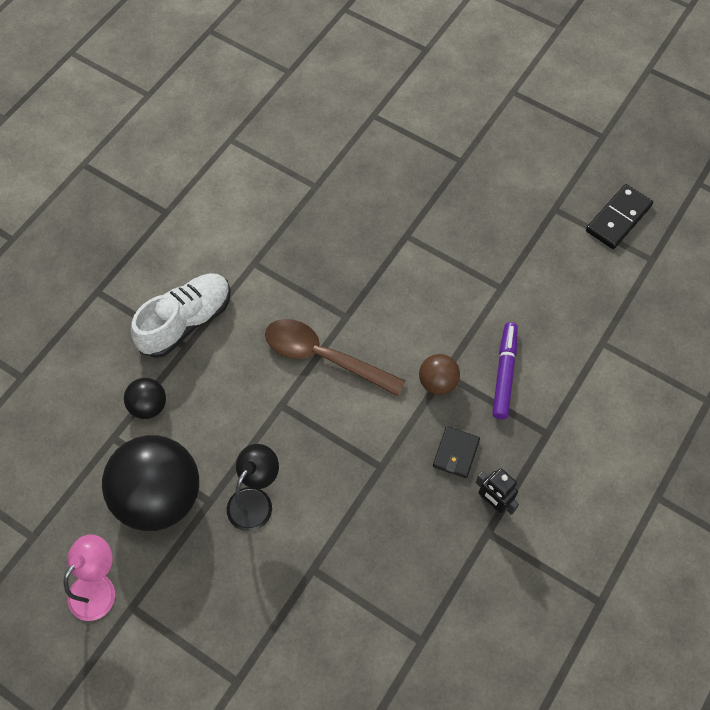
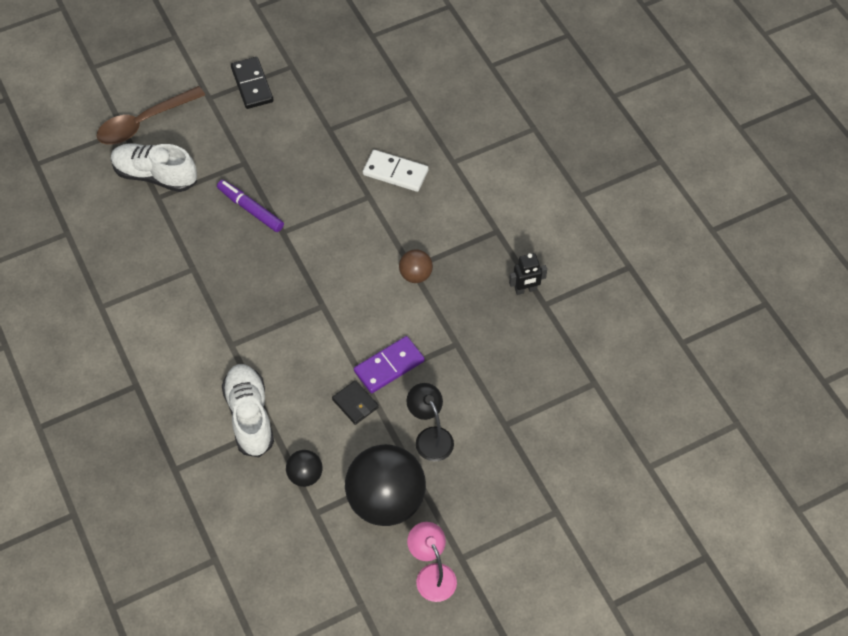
camera: 60 degrees left, 5 degrees down
(314, 416) = (389, 366): none -> purple domino
(323, 357) = (346, 337): brown spoon -> brown spoon (144, 122)
(395, 100) = (155, 175): none -> white shoe
(456, 453) = (476, 292): black wallet -> black wallet (355, 404)
(504, 373) = (436, 231): purple marker -> purple marker (250, 209)
(547, 296) = (395, 173): none -> white domino
(618, 218) = (365, 97): black domino -> black domino (252, 85)

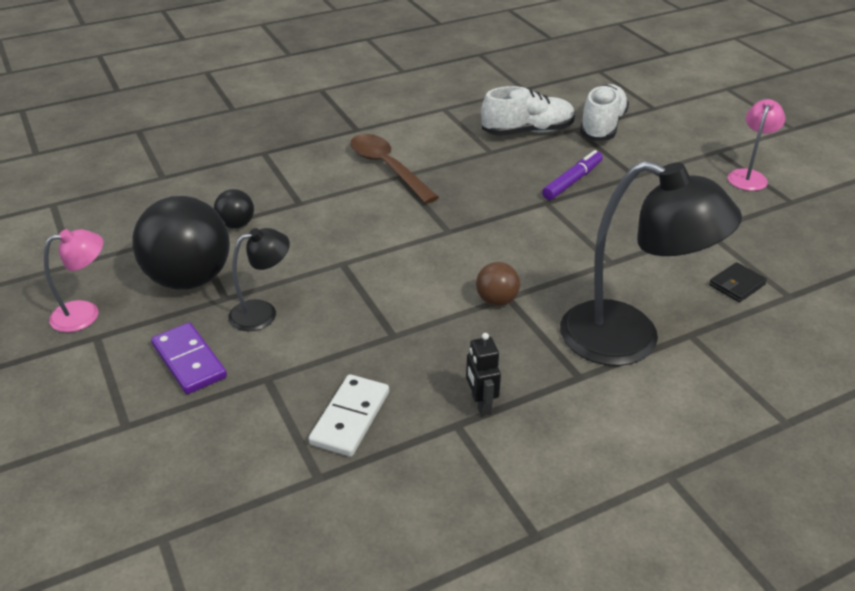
camera: 90 degrees right, 20 degrees down
(144, 122) = (667, 117): brown spoon -> brown spoon (387, 168)
(249, 416) = (313, 190): white shoe -> white shoe (527, 131)
(252, 85) = (749, 176): black domino -> pink lamp
(355, 404) = (317, 256): black wallet -> black wallet (736, 285)
(389, 366) = (364, 280): purple domino -> purple domino (189, 361)
(395, 173) = (654, 283): white domino -> white domino (350, 418)
(459, 197) = (629, 340): none -> black lamp

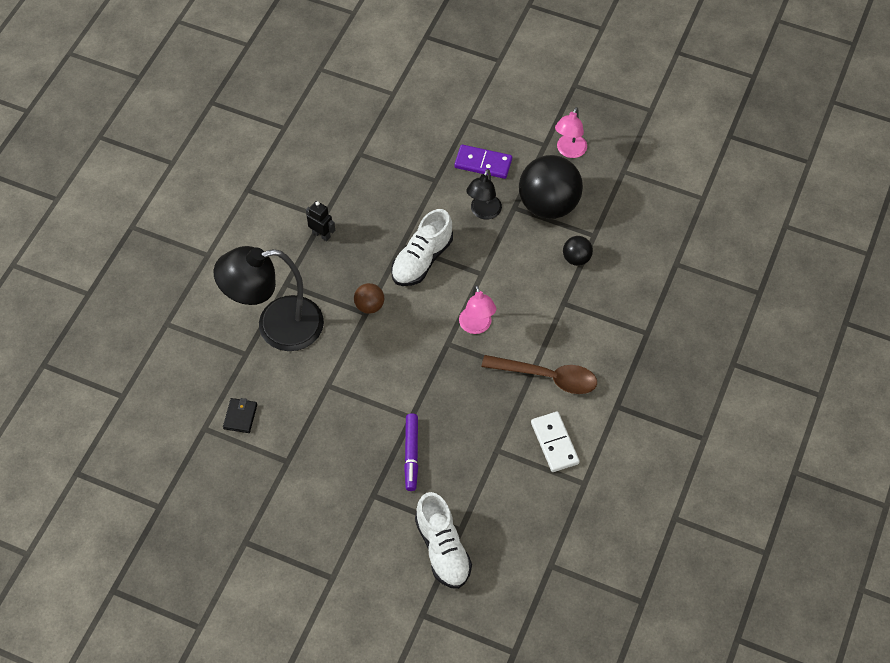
camera: 140 degrees right, 20 degrees up
(350, 418) = (375, 187): white domino -> white domino (554, 443)
(527, 131) = (493, 497): white shoe -> white shoe (422, 260)
(749, 176) = (291, 555): pink lamp -> pink lamp (477, 326)

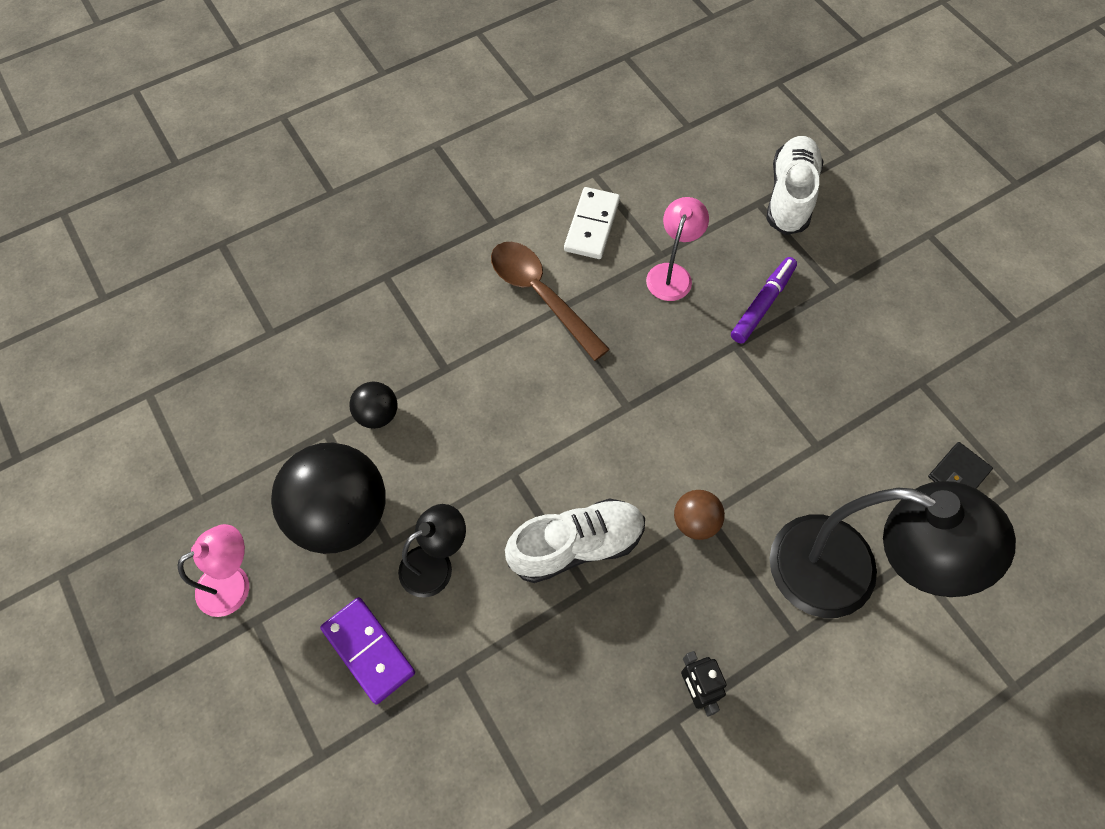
camera: 145 degrees left, 5 degrees up
(477, 326) = (574, 405): pink lamp -> pink lamp (672, 274)

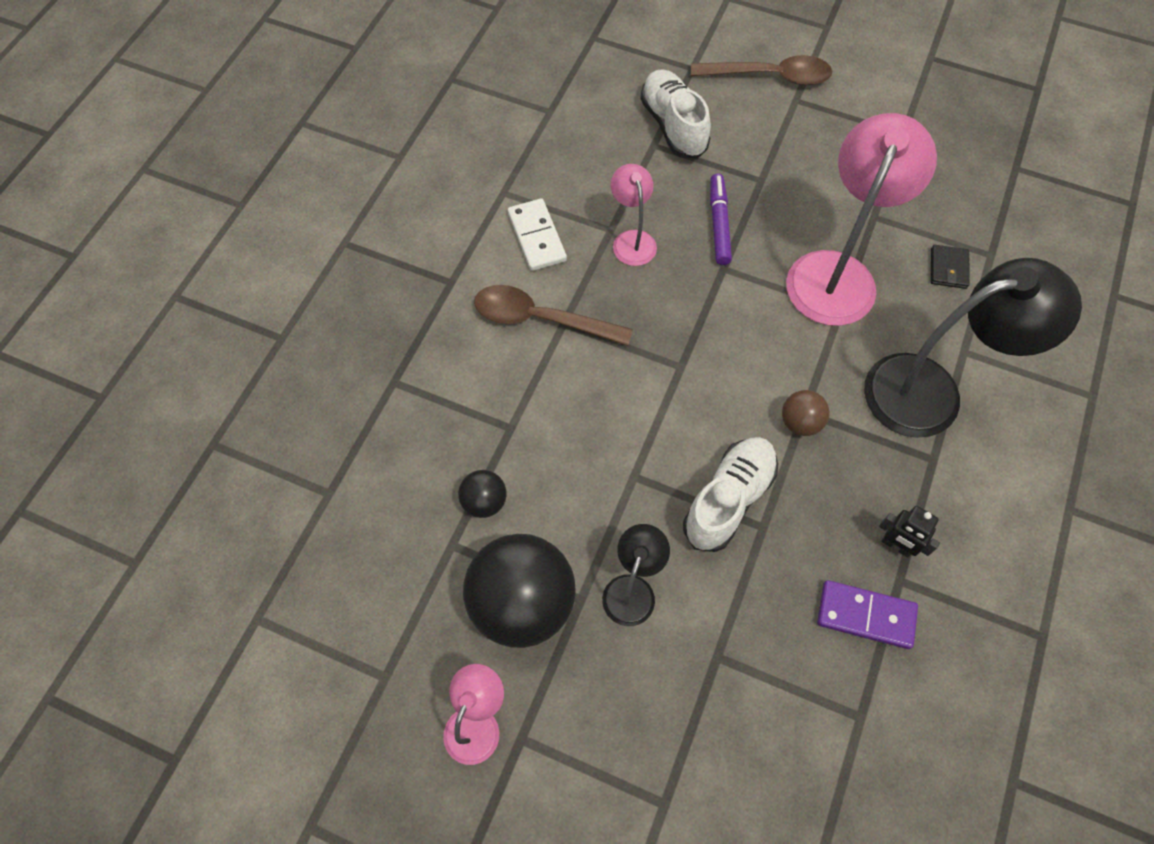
camera: 35 degrees left, 0 degrees up
(368, 651) = (634, 694): purple domino -> purple domino (865, 616)
(840, 411) = (837, 272): none -> pink lamp
(920, 199) = (770, 76): none -> brown spoon

